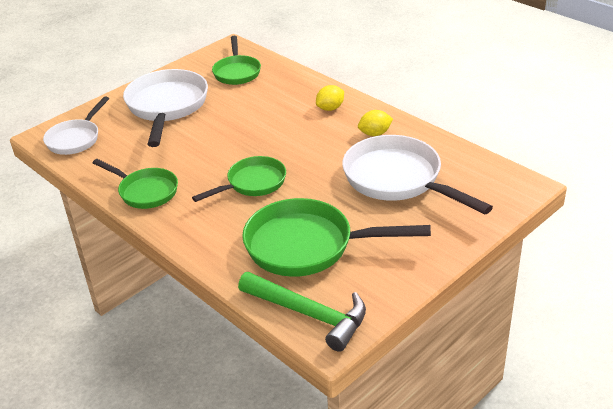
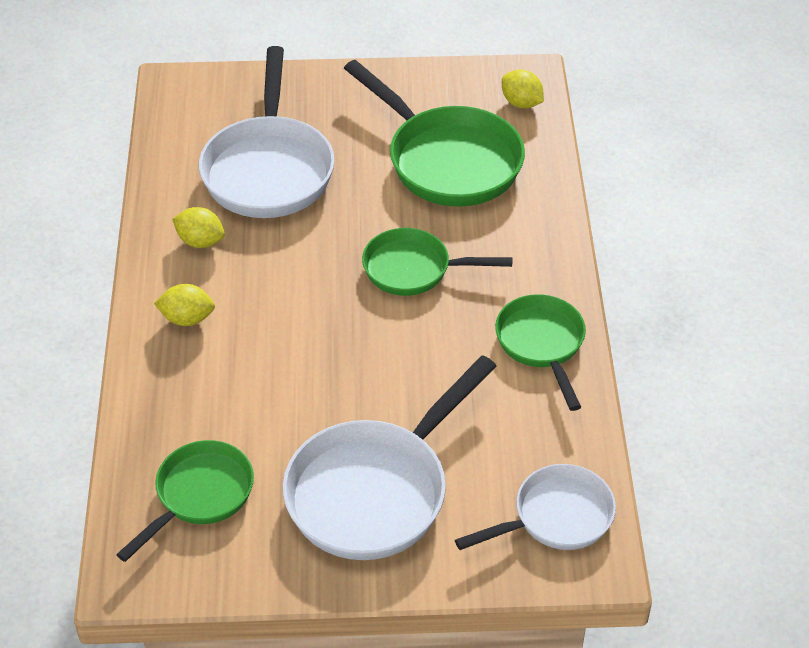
camera: 140 degrees left, 10 degrees up
(309, 314) = (521, 103): green hammer -> yellow lemon

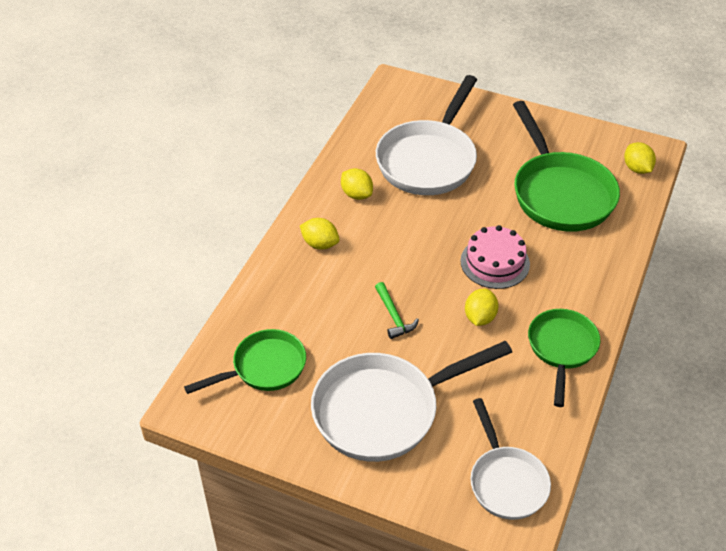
camera: 25 degrees right, 0 degrees up
(327, 375) = (394, 316): none -> green hammer
(414, 269) = (495, 262): green pan -> pink cake
(430, 340) = (480, 317): none -> yellow lemon
(556, 517) = (506, 481): white pan -> white pan turned 75 degrees clockwise

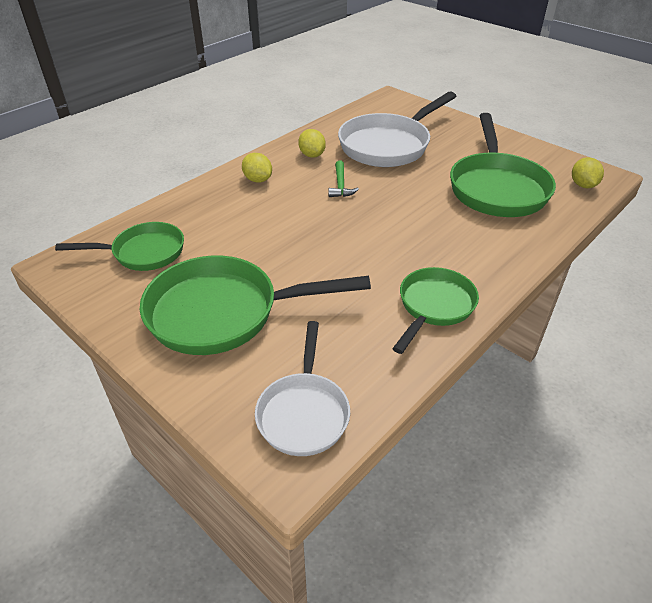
camera: 20 degrees right, 5 degrees down
(384, 410) = (223, 313): white pan -> green pan
(394, 316) = (285, 242): green hammer -> green hammer (340, 185)
(480, 317) = (365, 261): yellow lemon -> none
(495, 262) = (405, 224): pink cake -> none

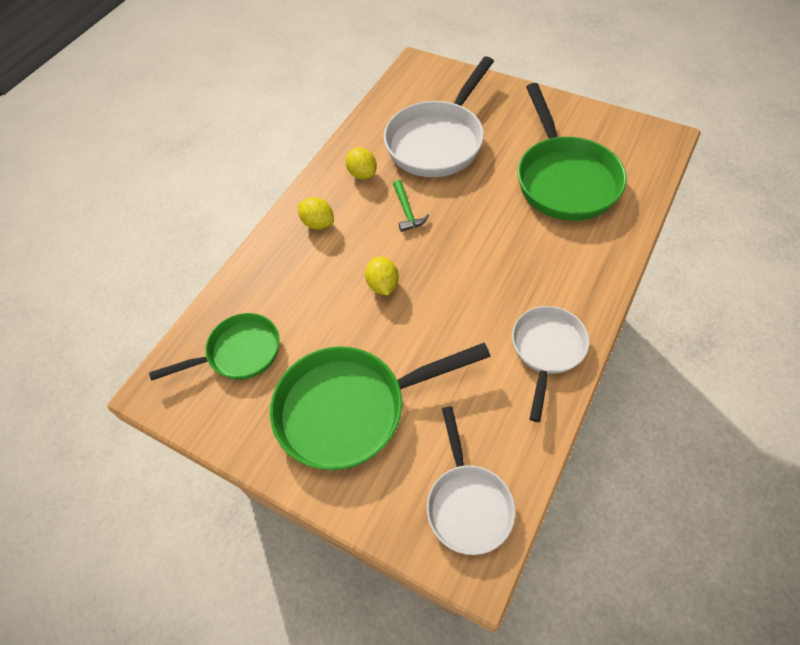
camera: 10 degrees left, 15 degrees up
(434, 307) = (547, 350): green pan -> white pan
(583, 185) = (646, 156): yellow lemon -> yellow lemon (383, 285)

